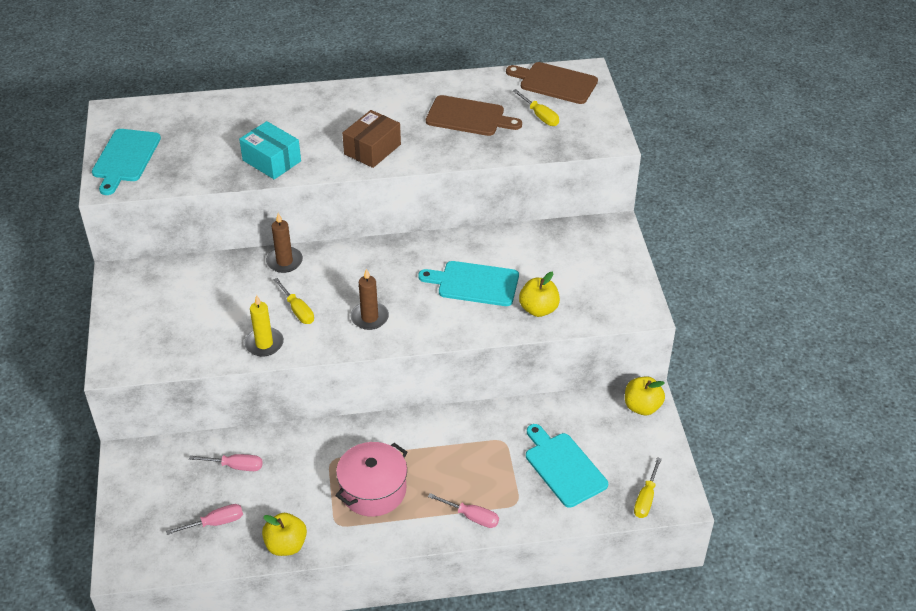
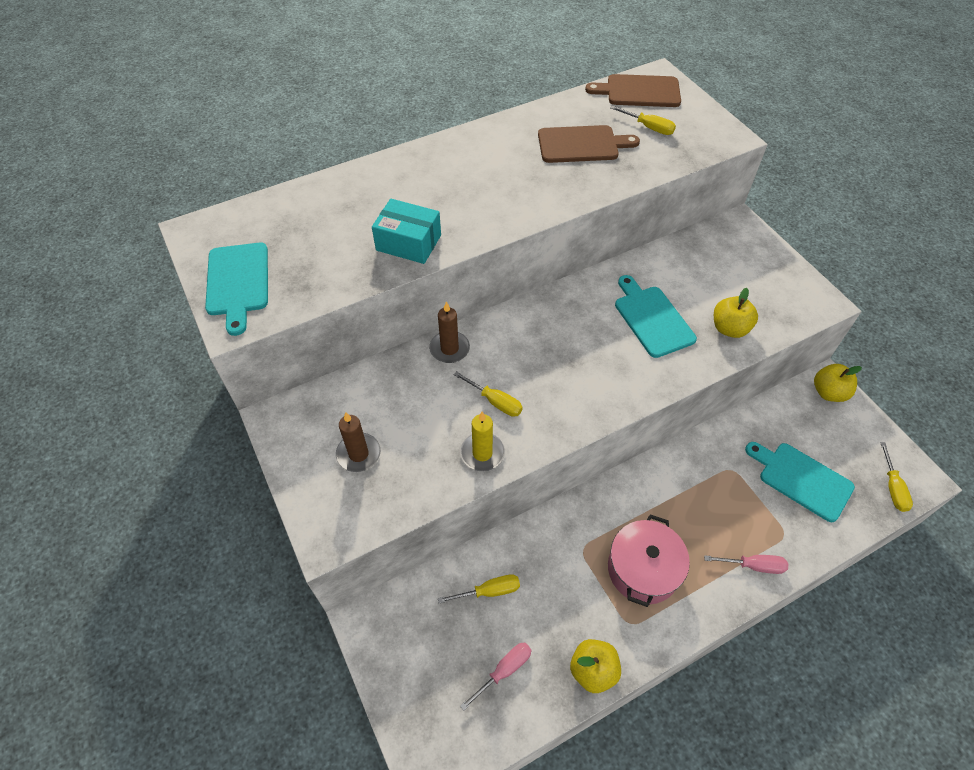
camera: 20 degrees left, 10 degrees up
(235, 466) = (489, 591): pink screwdriver -> yellow screwdriver
(369, 317) = (574, 387): brown candle -> brown candle (358, 454)
(372, 149) = (508, 202): brown box -> none
(474, 283) = (652, 318): turquoise cutting board -> turquoise cutting board turned 75 degrees clockwise

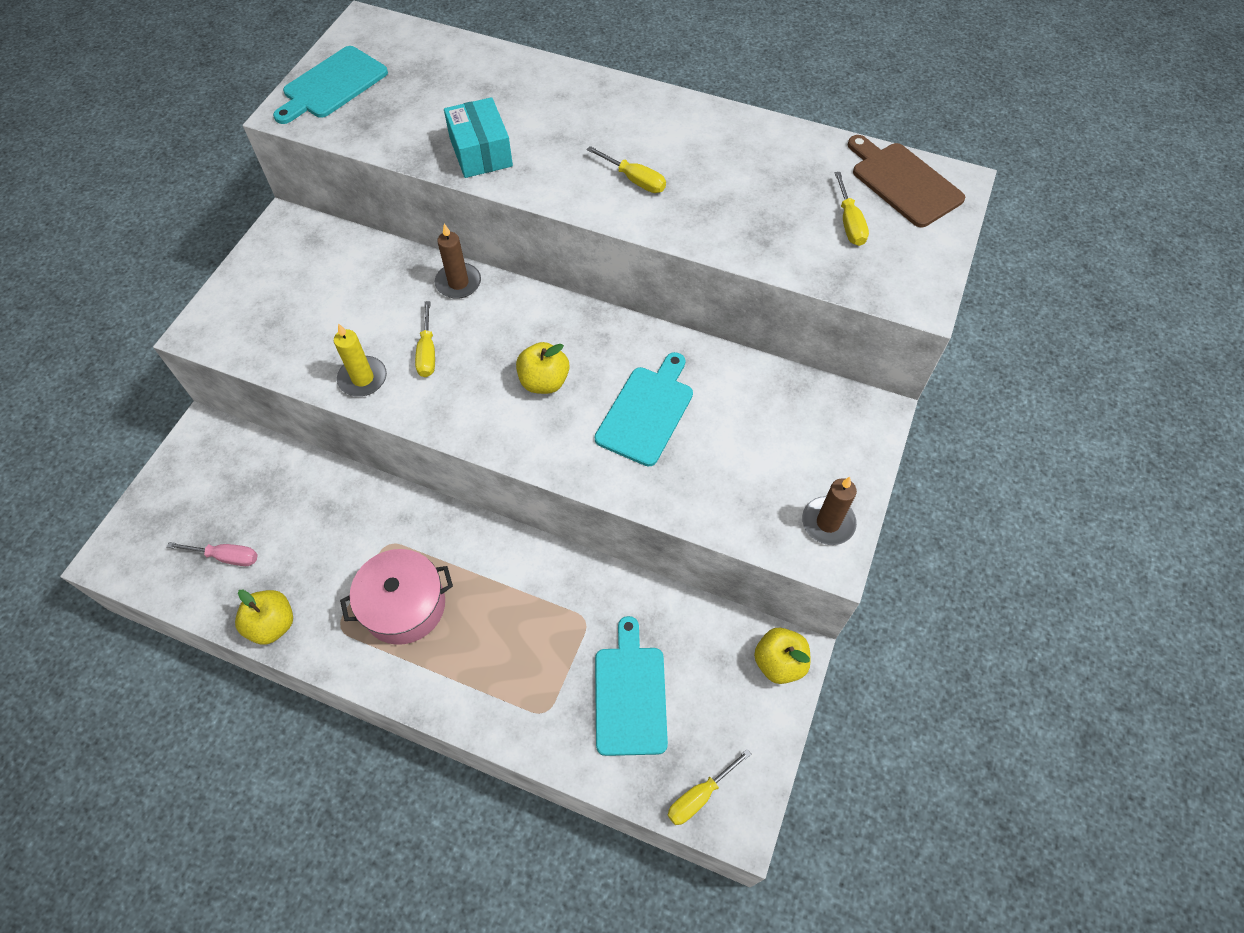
camera: 50 degrees right, 5 degrees up
(358, 454) = (293, 297): brown candle -> brown candle (828, 522)
(489, 591) = (292, 498): yellow screwdriver -> yellow screwdriver (634, 180)
(582, 145) = (755, 187): brown cutting board -> none
(729, 328) = (699, 486): yellow apple -> yellow apple (544, 381)
(753, 566) = (483, 701): pink screwdriver -> none

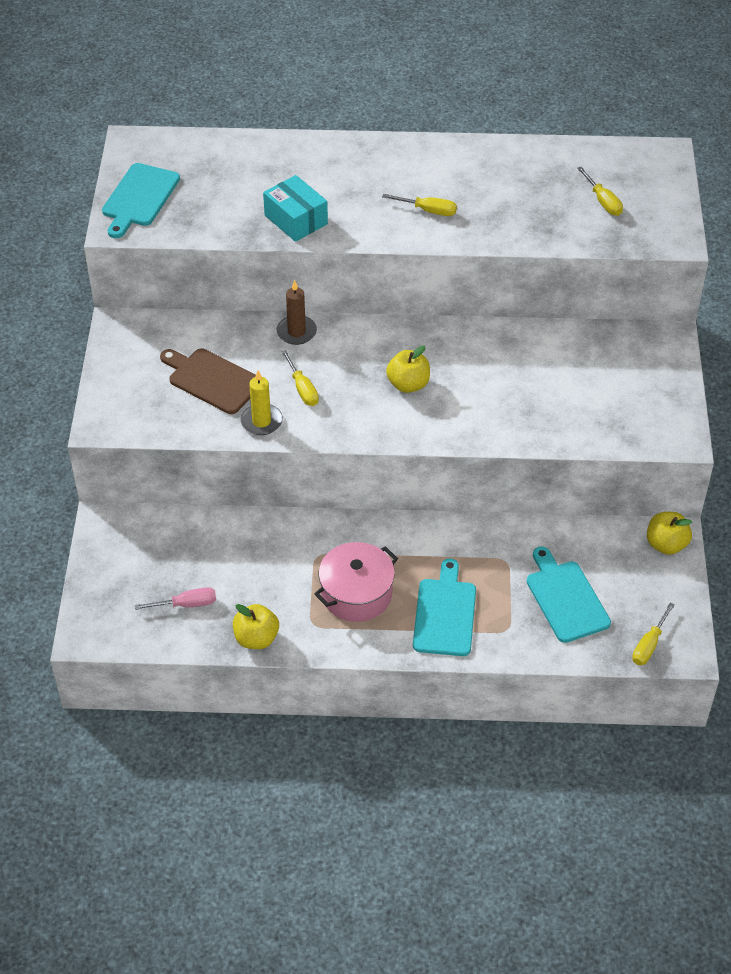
camera: 20 degrees left, 10 degrees down
(647, 412) = (499, 383): turquoise cutting board -> turquoise cutting board (445, 613)
(828, 522) = (668, 419): brown candle -> none
(903, 182) = (628, 163): brown cutting board -> brown cutting board (212, 379)

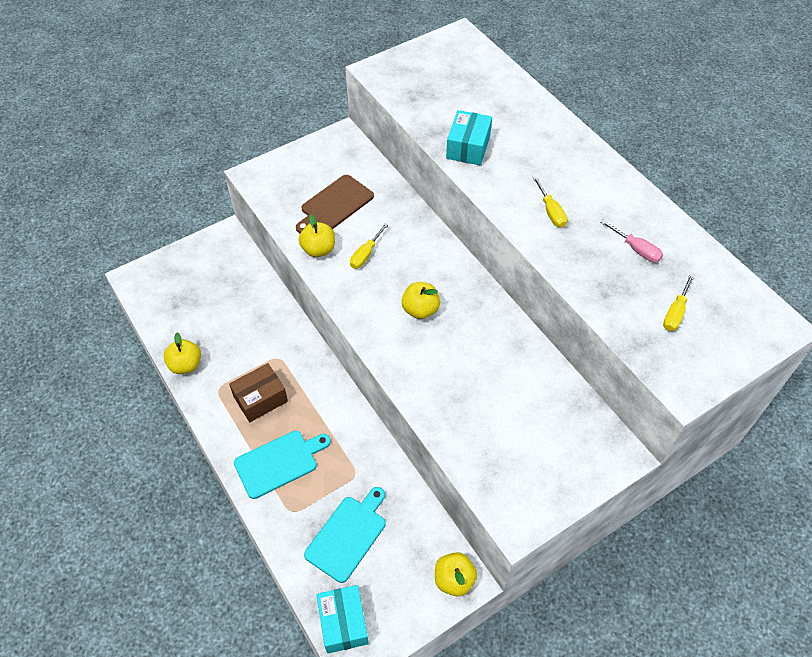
camera: 55 degrees right, 5 degrees up
(139, 198) = (412, 65): turquoise cutting board -> none
(186, 604) = (189, 312): pink screwdriver -> pink screwdriver (636, 249)
(212, 379) = (334, 204): brown cutting board -> brown cutting board turned 135 degrees counterclockwise
(261, 421) = (318, 249): yellow candle -> yellow apple
(296, 332) = (415, 222): brown candle -> none
(356, 594) = (260, 399): pink pot -> brown box
(649, 645) = (343, 623): yellow screwdriver -> turquoise box

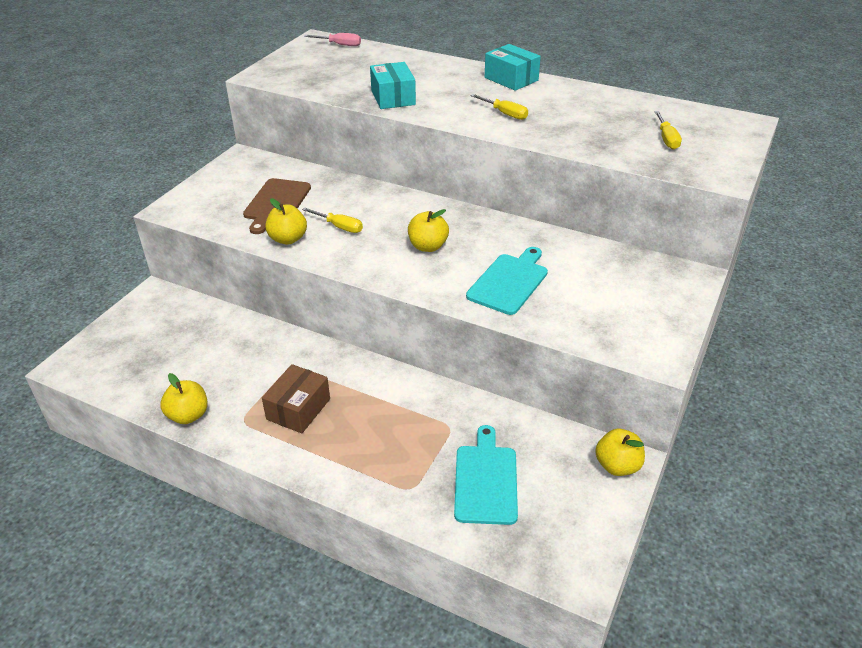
camera: 30 degrees left, 15 degrees down
(279, 462) = (363, 453): turquoise cutting board -> turquoise cutting board (509, 282)
(343, 623) = (546, 557): turquoise box -> turquoise box (511, 79)
(366, 254) = (339, 227): yellow screwdriver -> yellow screwdriver turned 60 degrees counterclockwise
(636, 249) = (596, 114): pink screwdriver -> pink screwdriver (339, 45)

